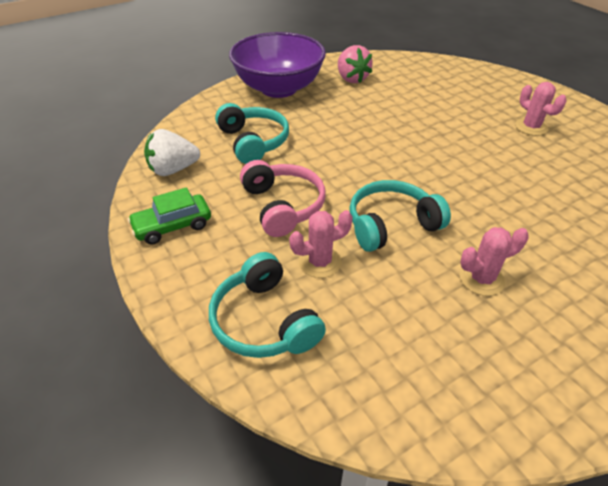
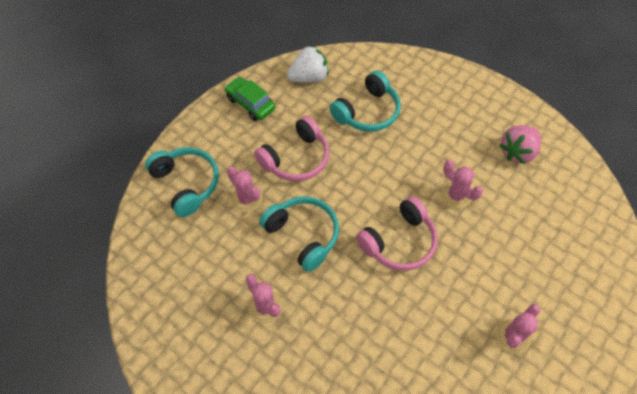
camera: 70 degrees right, 15 degrees up
(173, 170) = (309, 77): white strawberry -> white strawberry turned 105 degrees clockwise
(264, 321) = (187, 184): turquoise headphones -> turquoise headphones turned 105 degrees clockwise
(278, 88) = (462, 100): purple bowl -> none
(382, 118) = (456, 195): none -> pink cactus
(422, 161) = (399, 242): none -> pink headphones

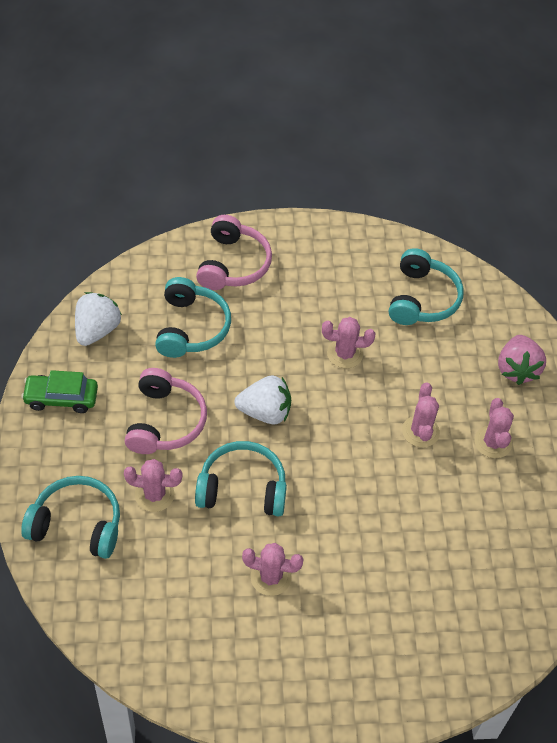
camera: 45 degrees left, 5 degrees down
(364, 196) = (265, 412): none -> white strawberry
(399, 242) = (334, 431): pink headphones -> pink headphones (233, 264)
(462, 287) = (420, 431): none -> pink cactus
(517, 152) = (362, 277): pink strawberry -> pink strawberry (517, 369)
(550, 195) = (422, 299): none -> turquoise headphones

